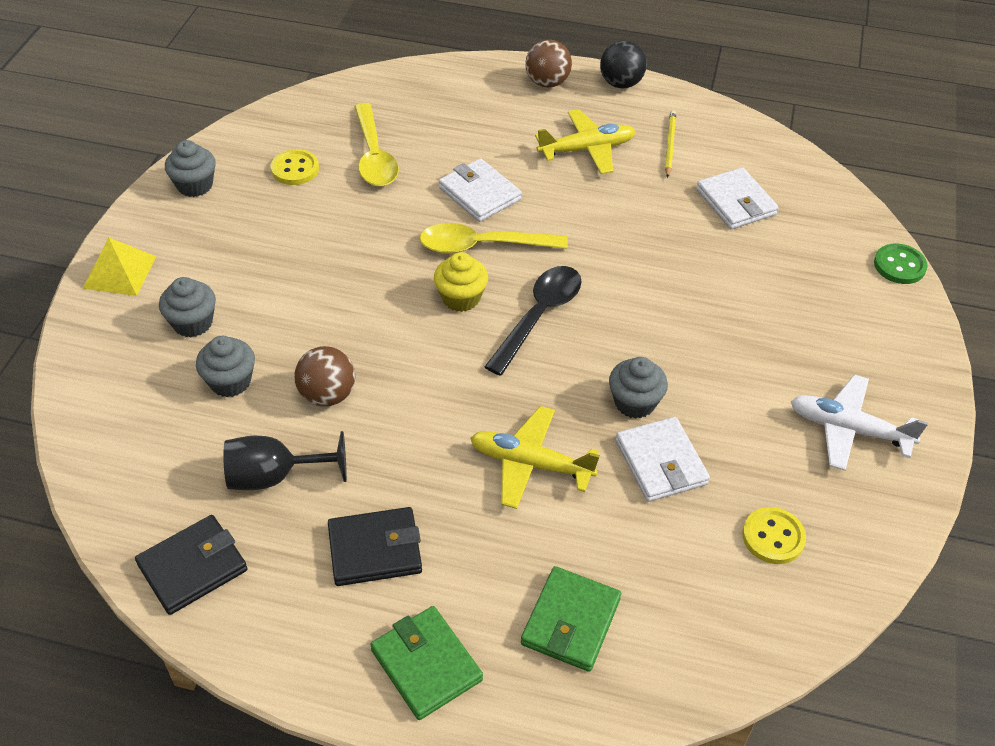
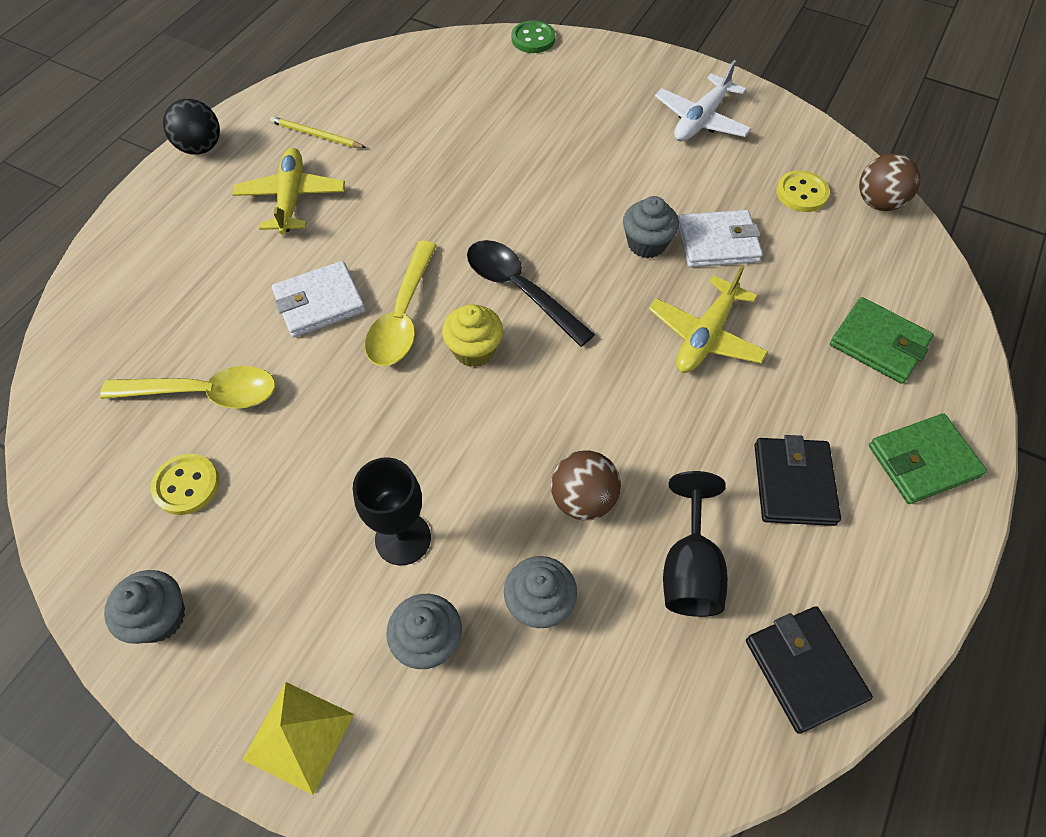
camera: 75 degrees left, 10 degrees up
(272, 291) = (403, 538): none -> black goblet
(547, 83) = (163, 206): brown ball -> brown ball (878, 202)
(735, 202) = (418, 112): white wallet -> none

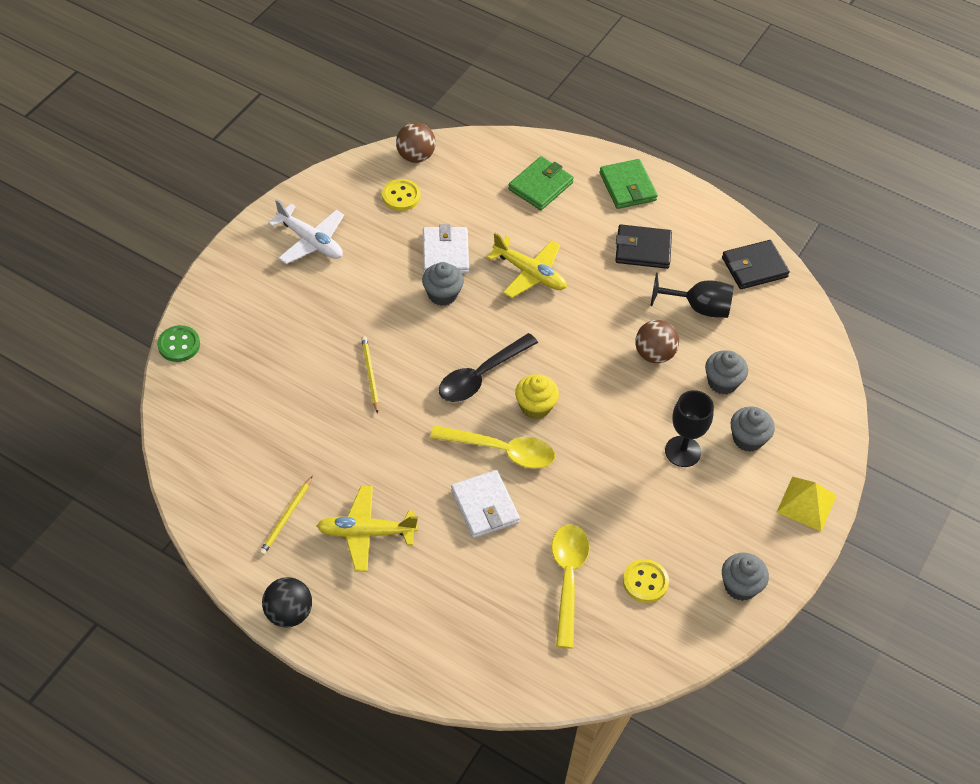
camera: 90 degrees left, 5 degrees down
(510, 185) = (370, 374): none -> yellow pencil

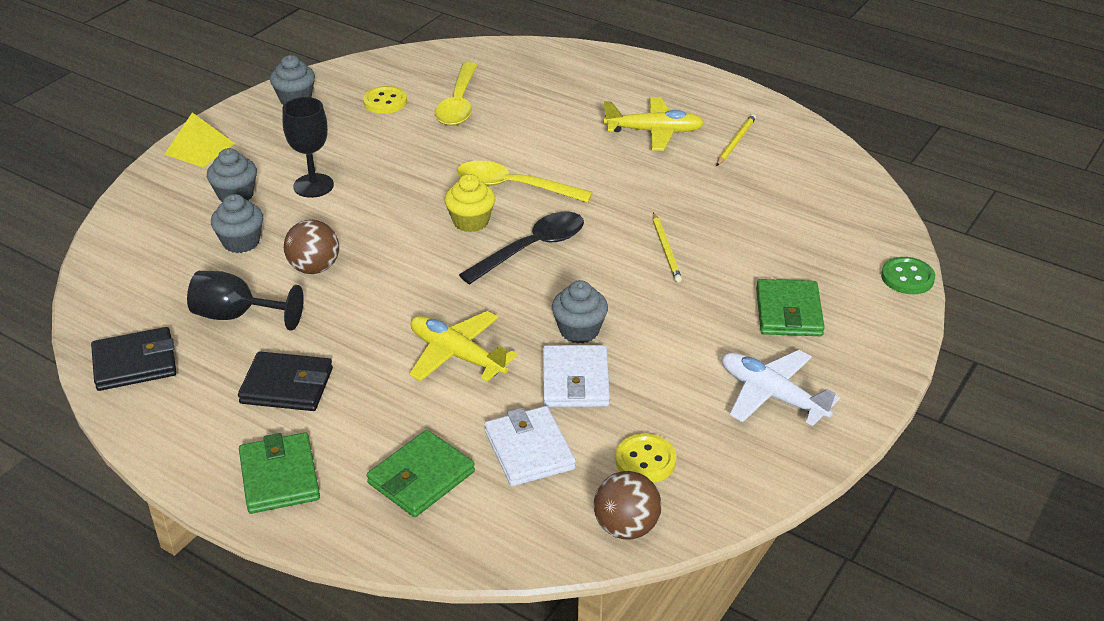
camera: 175 degrees left, 15 degrees down
(282, 311) = (788, 312): none -> green wallet
(289, 613) = (718, 87): black ball -> none
(485, 506) = (534, 148): white wallet -> white wallet (529, 450)

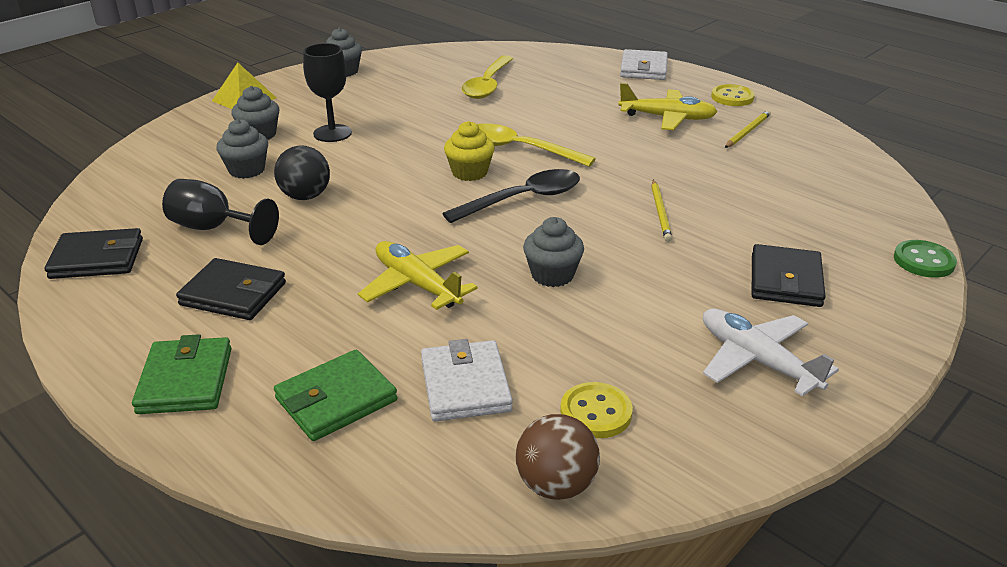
camera: 10 degrees right, 5 degrees down
(314, 268) = (305, 196): brown ball -> black ball
(385, 102) = (422, 79): yellow button -> yellow button (732, 97)
(575, 380) = (536, 321): white wallet -> white wallet (643, 69)
(788, 312) = (785, 280): green wallet -> black wallet

